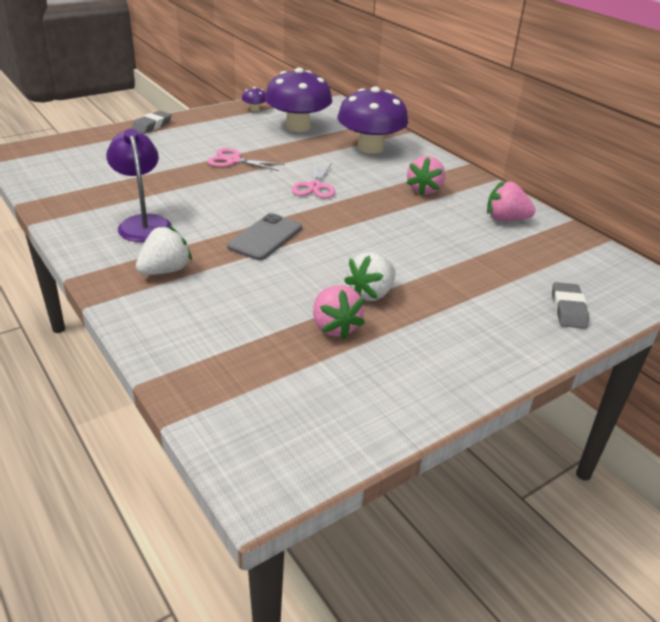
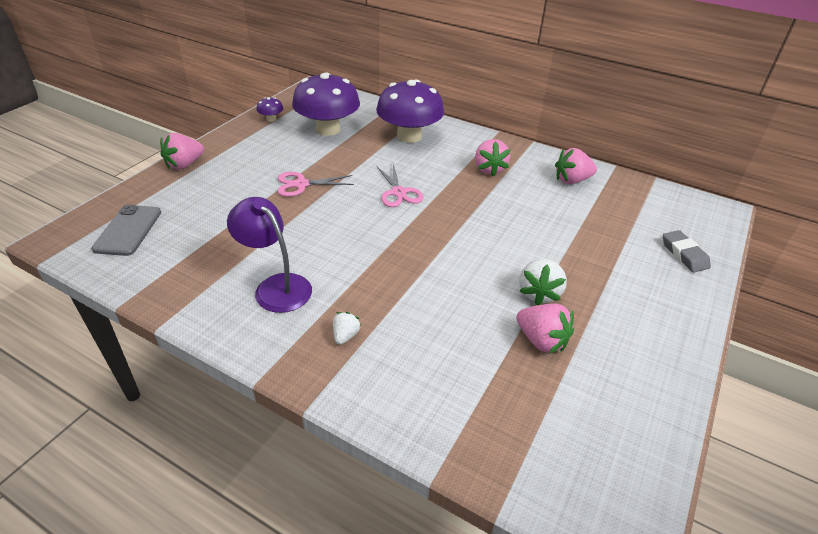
camera: 25 degrees left, 5 degrees up
(152, 126) = (184, 164): grey eraser -> pink strawberry
(165, 270) = (345, 336): white strawberry -> white strawberry, size x0.57
(265, 237) = (403, 264): grey phone -> grey phone (128, 230)

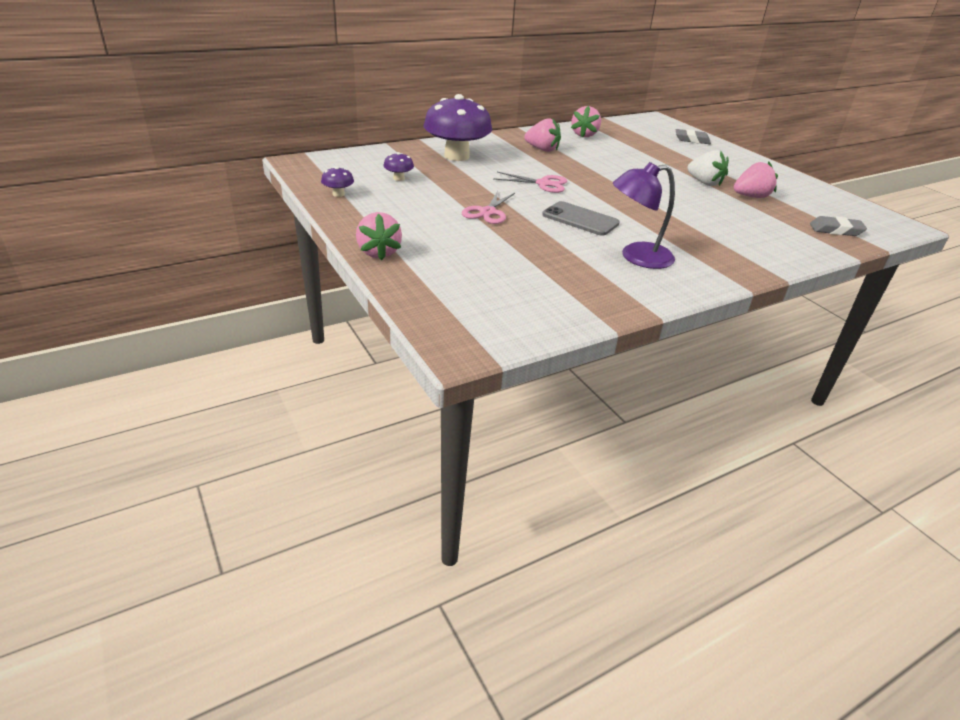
camera: 60 degrees left, 5 degrees down
(128, 230) = (483, 304): grey phone -> grey phone (580, 219)
(328, 129) = (399, 178): purple mushroom -> purple mushroom, size x0.41
(345, 336) = (714, 248): white strawberry -> none
(513, 444) = (835, 230): none -> grey eraser

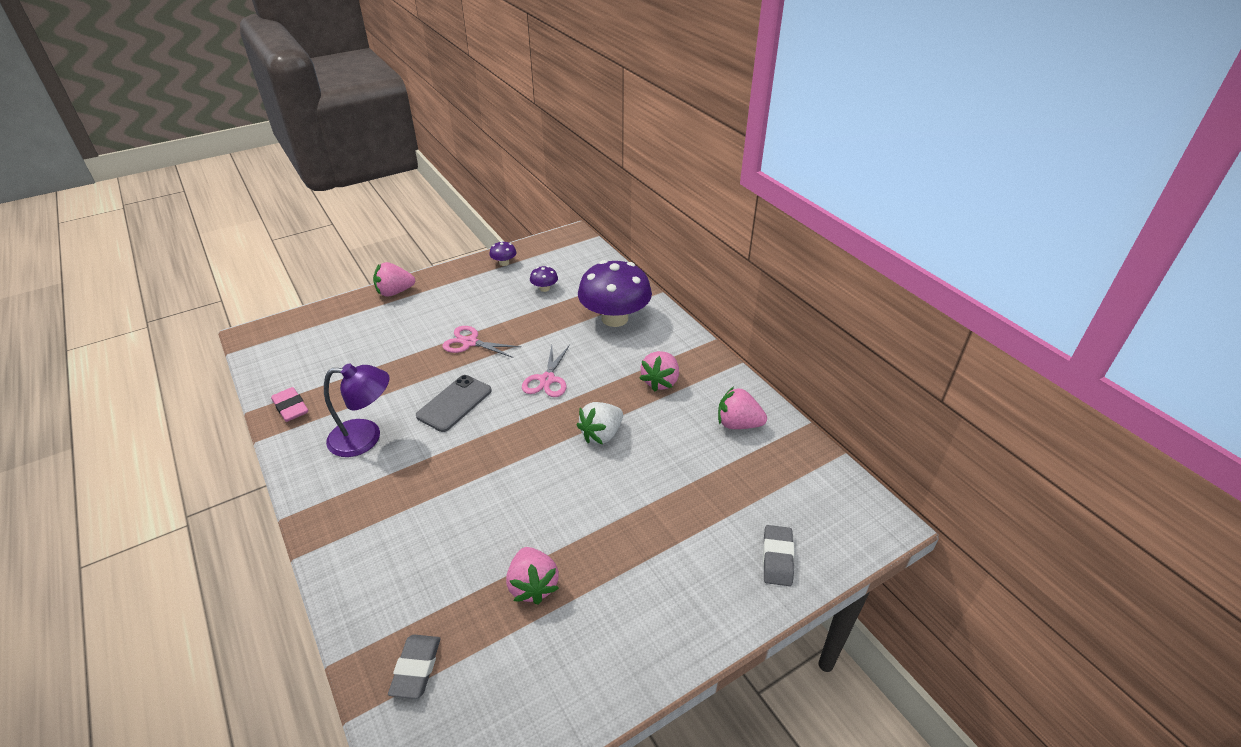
camera: 90 degrees right, 5 degrees up
(603, 302) = (291, 407): none -> pink eraser
(637, 257) = (365, 438): purple lamp -> purple lamp turned 105 degrees clockwise
(704, 183) = (578, 537): white strawberry -> white strawberry (601, 434)

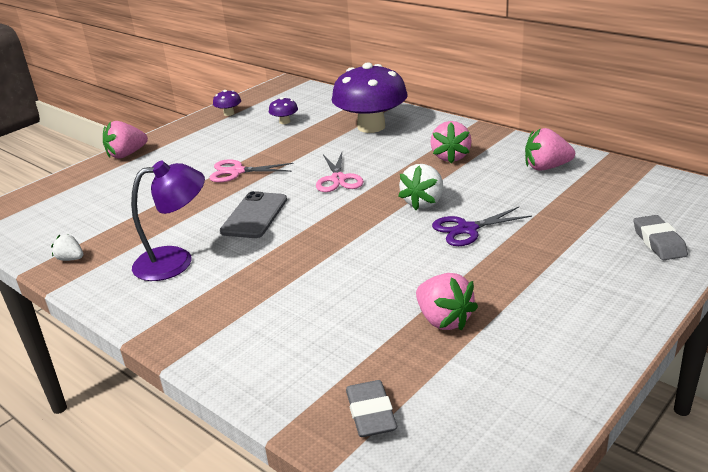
camera: 15 degrees left, 10 degrees down
(291, 407) = (71, 259): pink eraser -> white strawberry
(618, 481) = (467, 229): none -> purple scissors

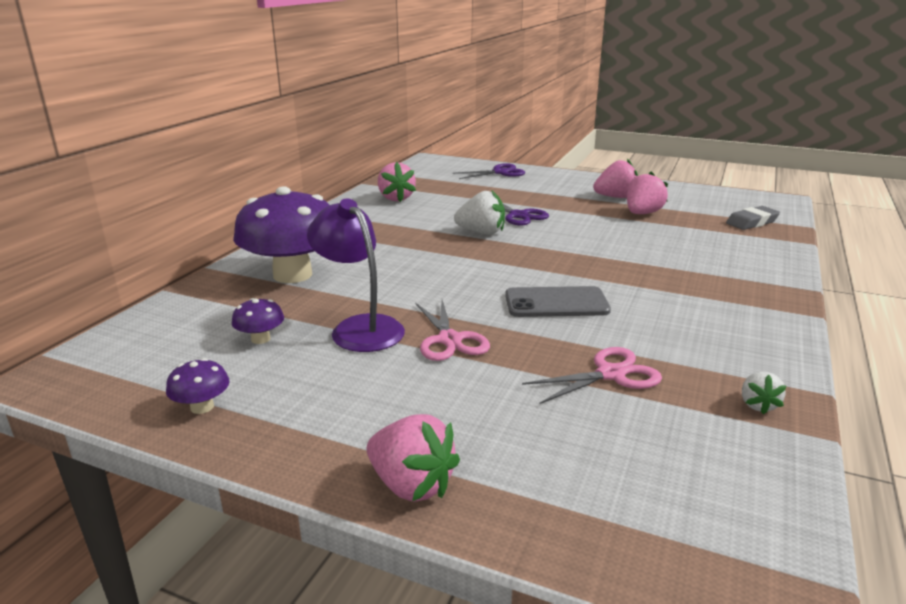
camera: 110 degrees left, 5 degrees down
(176, 261) = (682, 326): purple lamp -> purple lamp (359, 327)
(338, 179) = (448, 273): pink scissors -> pink scissors (610, 374)
(450, 157) = (379, 230): pink strawberry -> pink strawberry (615, 197)
(658, 242) = (500, 172): grey eraser -> purple scissors

